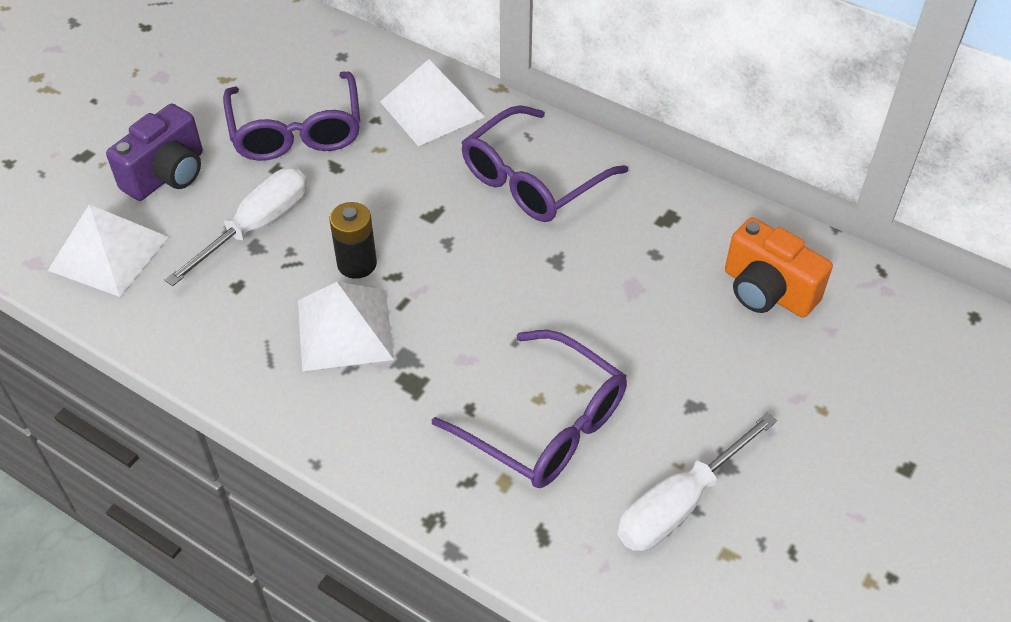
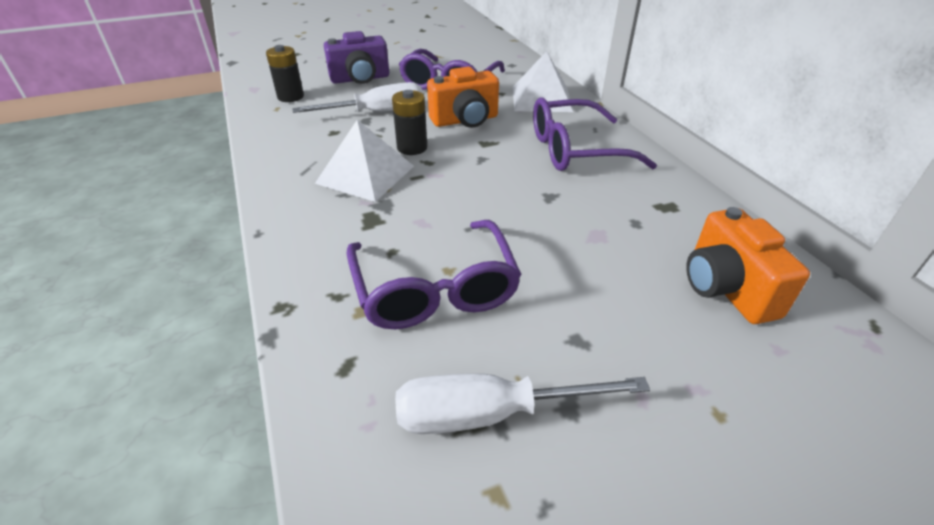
camera: 35 degrees right, 10 degrees down
(108, 253) = (290, 97): white pyramid -> black battery
(376, 189) = (465, 120): none -> orange camera

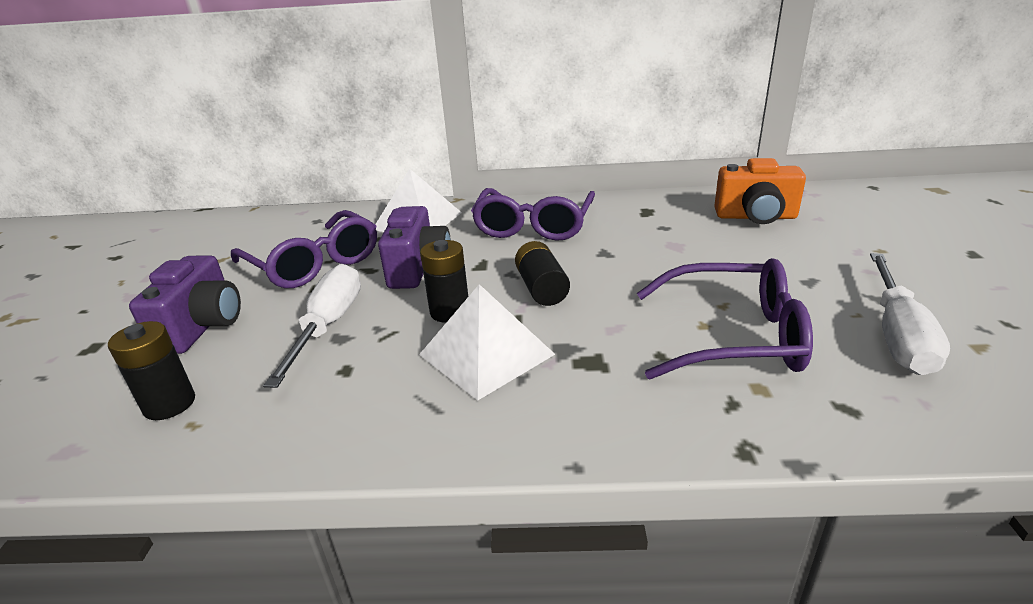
camera: 65 degrees left, 10 degrees down
(465, 120) = (418, 269): orange camera -> purple camera
(465, 177) = (541, 288): none -> black battery

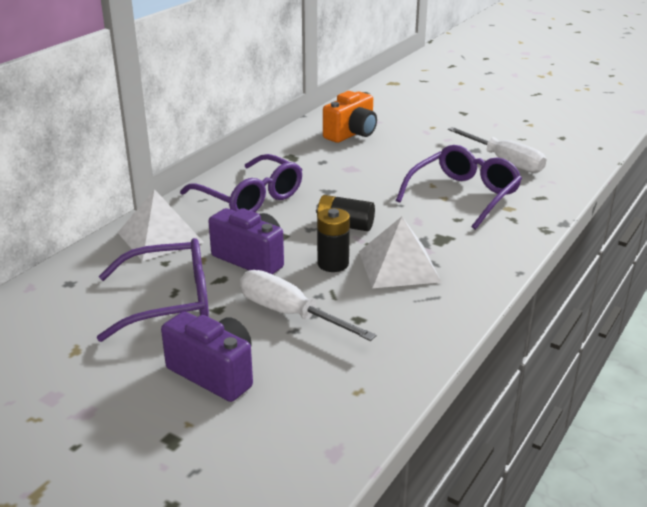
camera: 60 degrees left, 0 degrees up
(169, 404) = (321, 399): black battery -> none

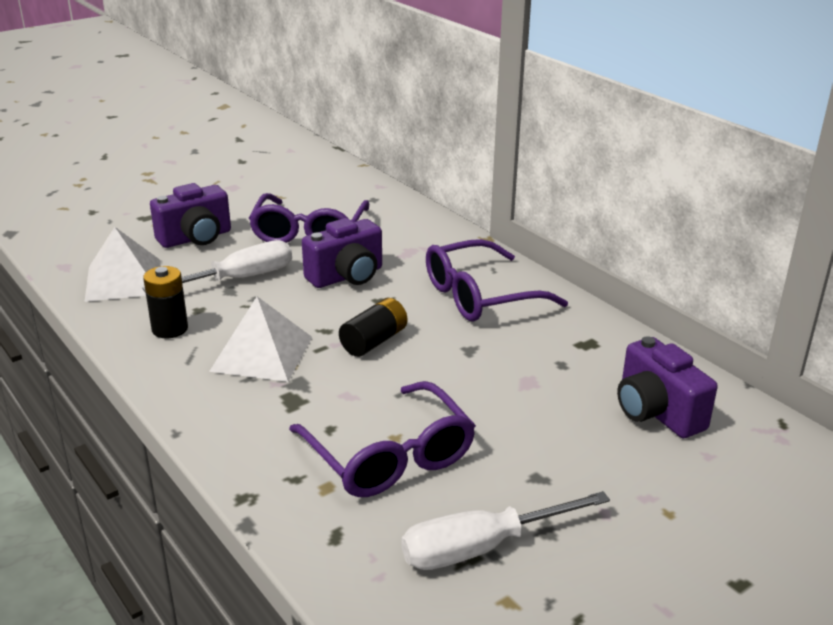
camera: 110 degrees right, 0 degrees up
(160, 237) = (424, 240): white pyramid -> white pyramid (124, 280)
(333, 264) = (300, 316): black battery -> black battery (170, 329)
(351, 134) = (656, 412): orange camera -> purple camera

